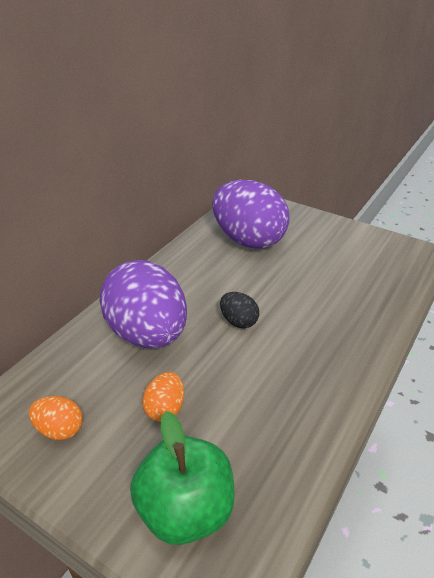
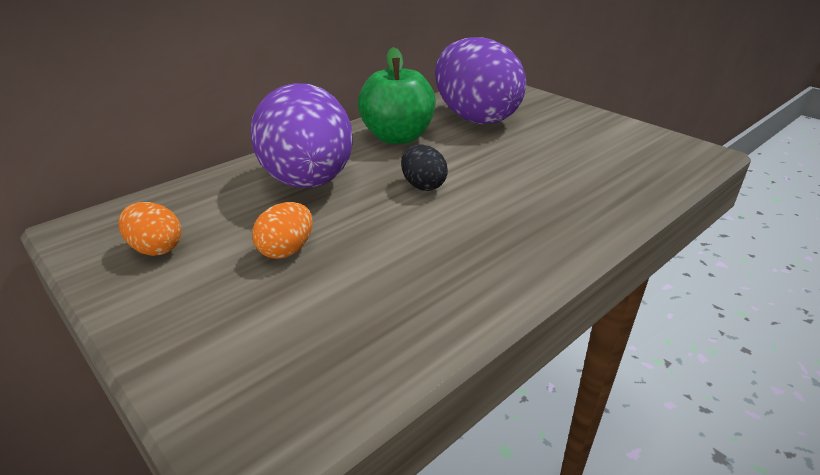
camera: 15 degrees right, 5 degrees down
(186, 510) = (251, 351): green apple -> green apple (397, 137)

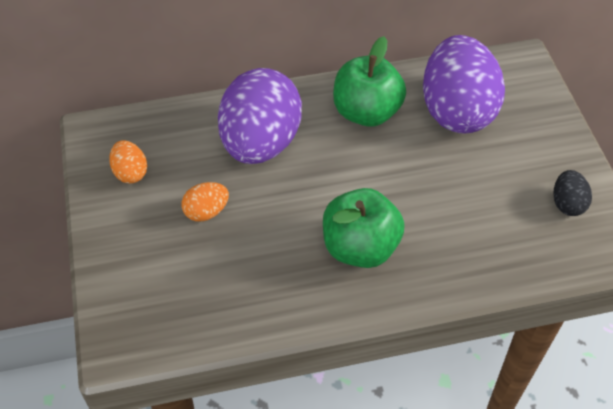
camera: 30 degrees right, 20 degrees up
(423, 185) = (341, 185): black egg -> black egg (567, 204)
(490, 221) = (360, 247): none -> green apple

